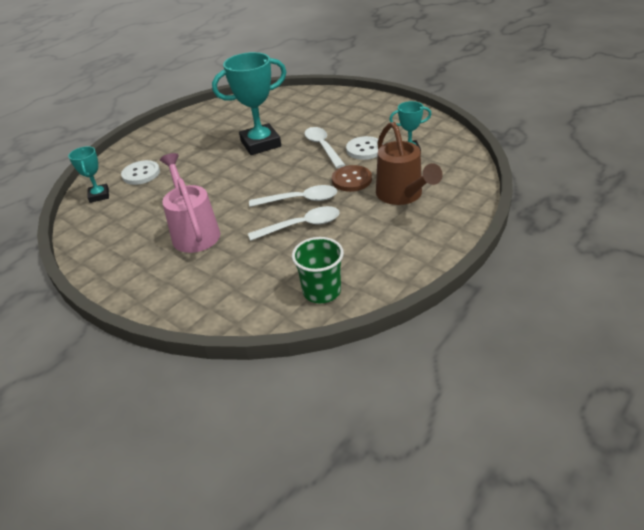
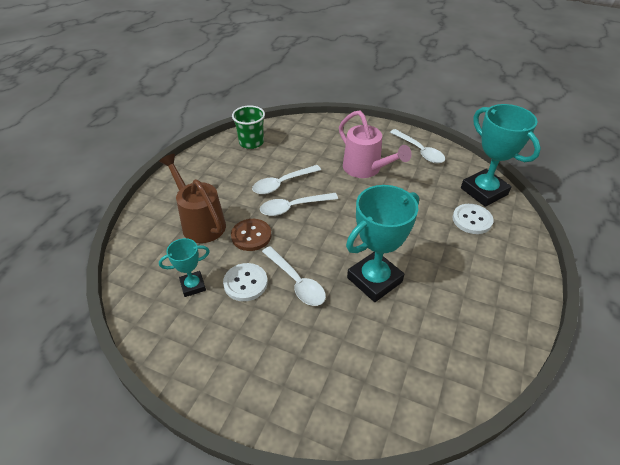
camera: 160 degrees right, 5 degrees up
(99, 195) = (484, 191): turquoise trophy -> turquoise trophy, size x1.88
(110, 247) = (419, 151): none -> white spoon

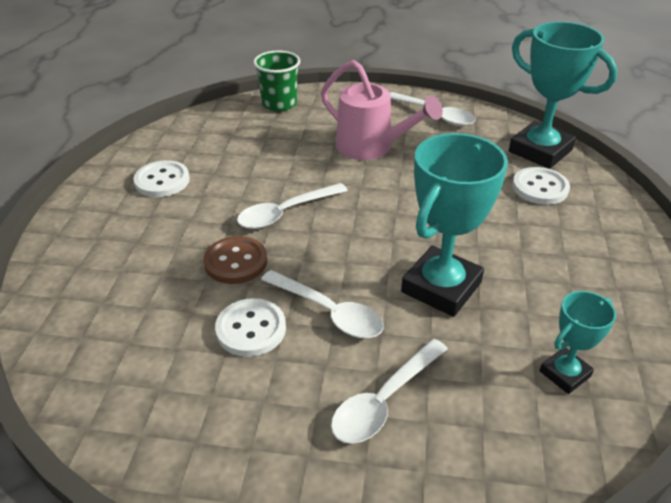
camera: 15 degrees left, 5 degrees down
(193, 286) = (167, 350): turquoise trophy -> turquoise trophy (565, 374)
(200, 222) = (148, 257): brown watering can -> none
(225, 171) = (162, 181): none -> white button
(251, 142) = (189, 137): green cup -> green cup (279, 104)
(282, 184) = (257, 184): white spoon -> white spoon (384, 400)

